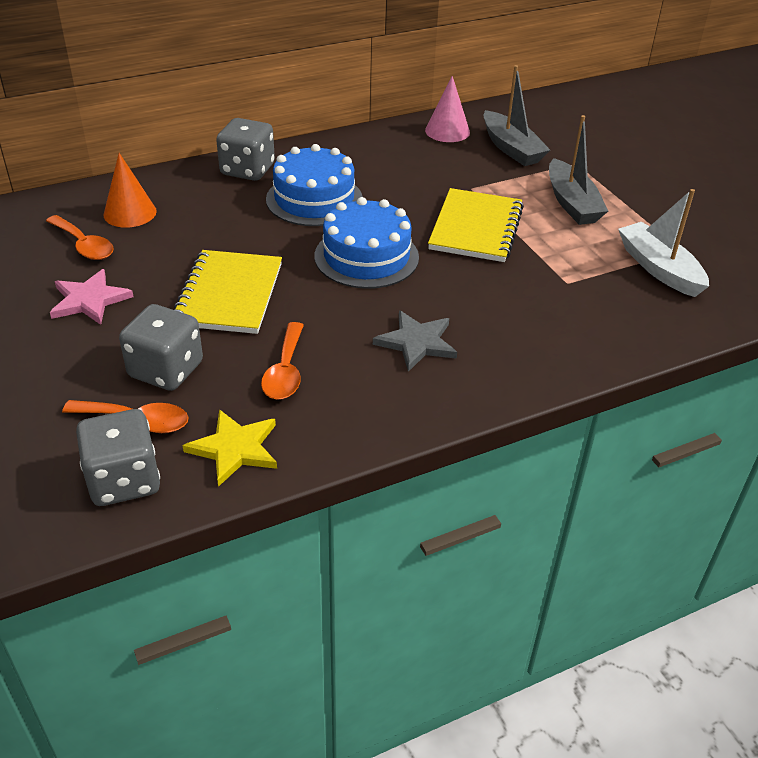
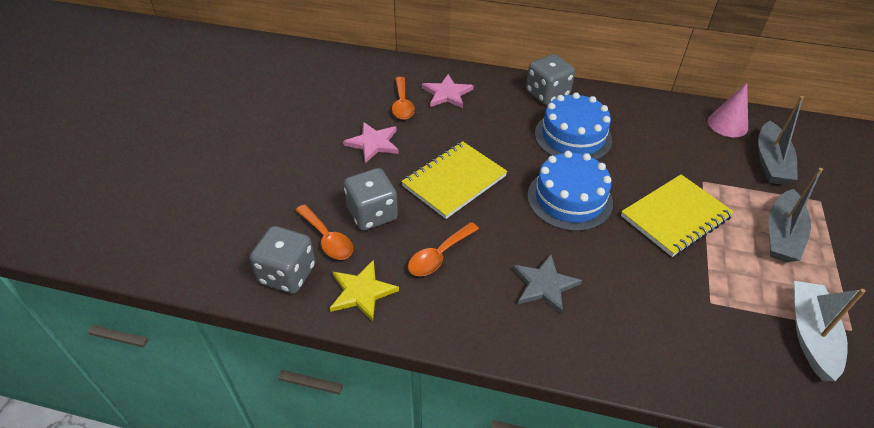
camera: 40 degrees right, 5 degrees up
(130, 213) = (447, 94): orange cone -> pink star

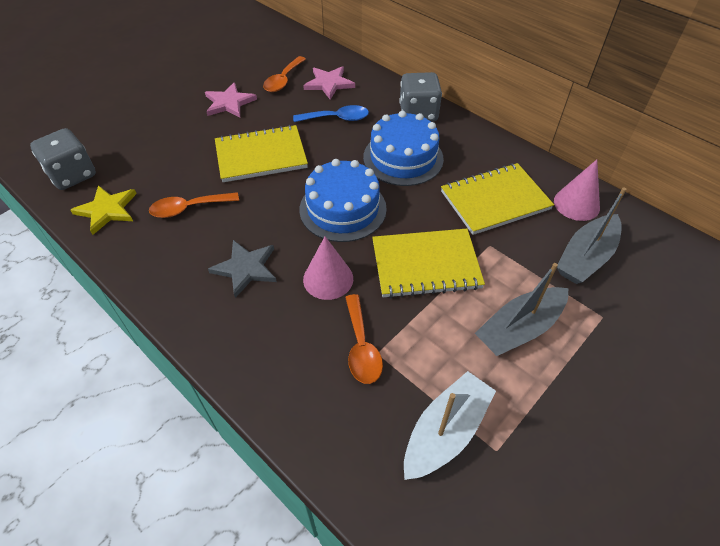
camera: 30 degrees right, 5 degrees up
(327, 239) = (123, 161): orange spoon -> orange spoon (361, 347)
(372, 214) = (173, 156): grey dice -> none
(486, 122) = (337, 118): none -> blue spoon
(617, 262) = (328, 279): none -> pink cone
(672, 144) = (495, 200): none -> yellow notebook

